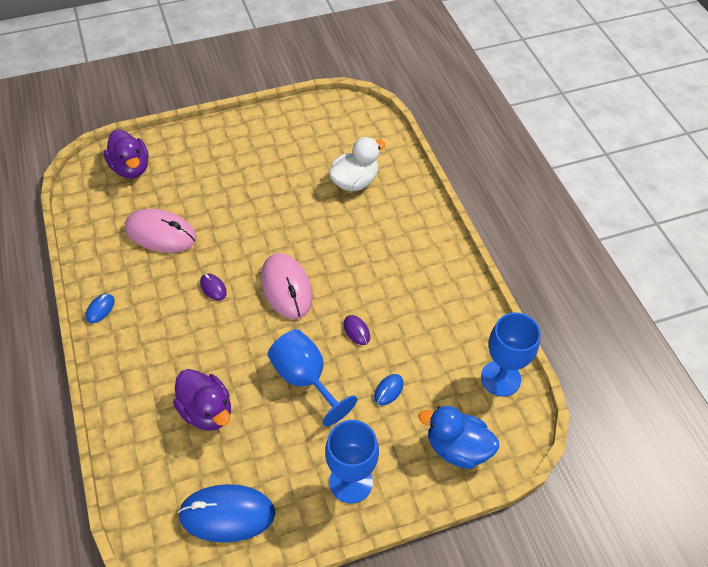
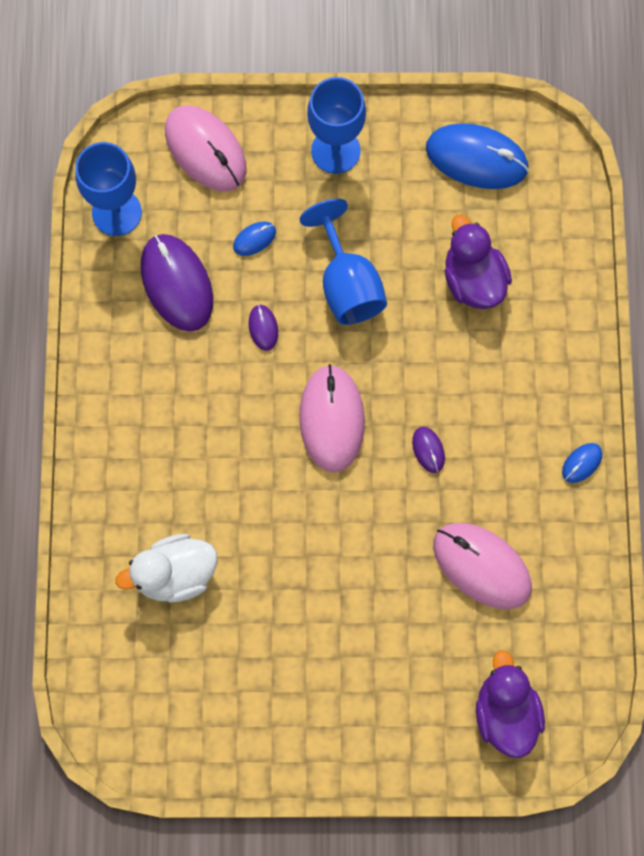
camera: 160 degrees left, 20 degrees up
(431, 342) = (177, 284): none -> purple mouse
(457, 448) = (205, 150): blue duck -> pink mouse

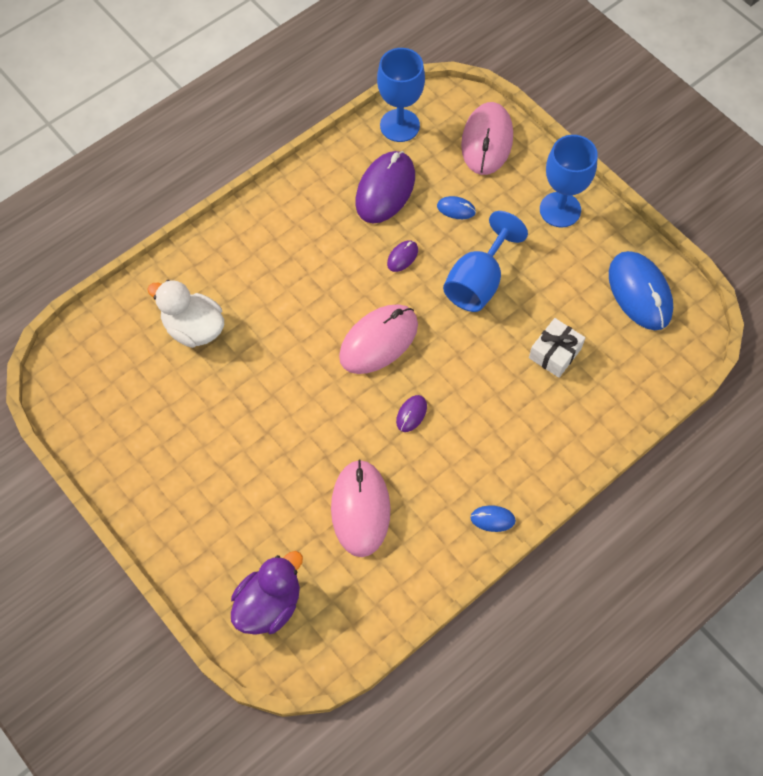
camera: 50 degrees right, 10 degrees down
(473, 280) = (555, 353): purple duck -> white gift

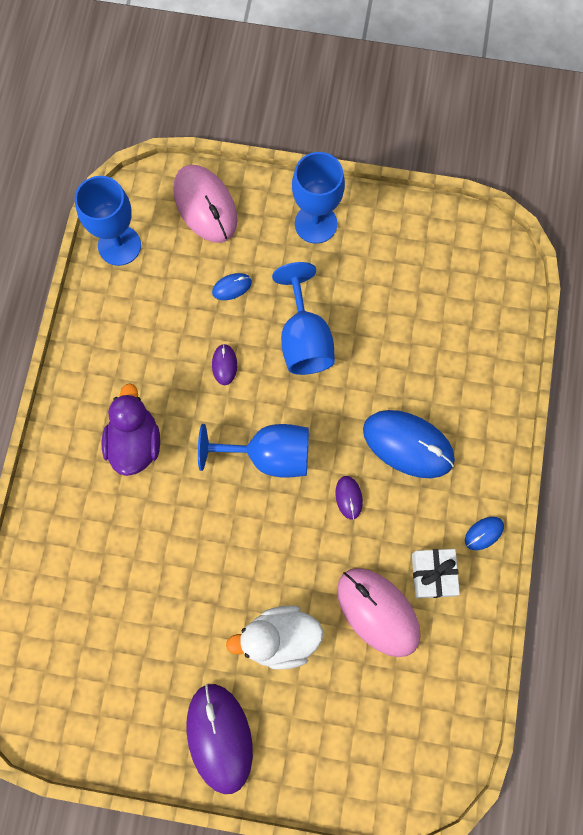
camera: 40 degrees left, 10 degrees up
(194, 328) = (104, 570): white duck -> white duck (280, 638)
(269, 604) = (376, 754): purple duck -> purple duck (135, 443)
(378, 341) = (268, 455): pink mouse -> blue goblet
(385, 189) = (158, 314): purple mouse -> purple mouse (219, 737)
(555, 353) = (415, 354): white gift -> white gift (433, 574)
(639, 292) = (436, 249): blue mouse -> blue mouse (408, 445)

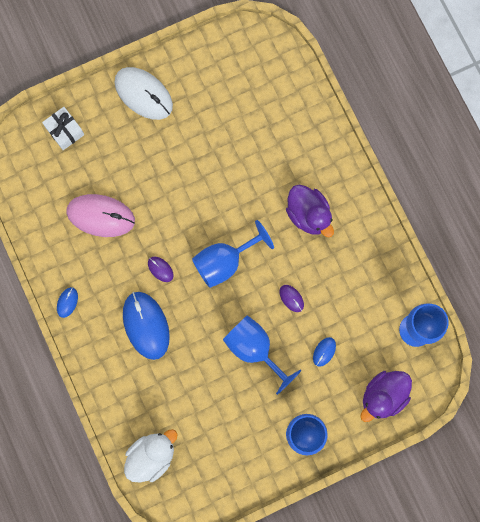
camera: 145 degrees right, 5 degrees up
(205, 205) = (383, 396): pink mouse -> purple duck
(219, 737) = (143, 94): purple mouse -> white mouse
(280, 638) = (146, 165): white duck -> white duck (152, 456)
(408, 445) = (146, 325): blue mouse -> blue mouse turned 75 degrees clockwise
(433, 574) = (82, 258): white gift -> white gift (65, 131)

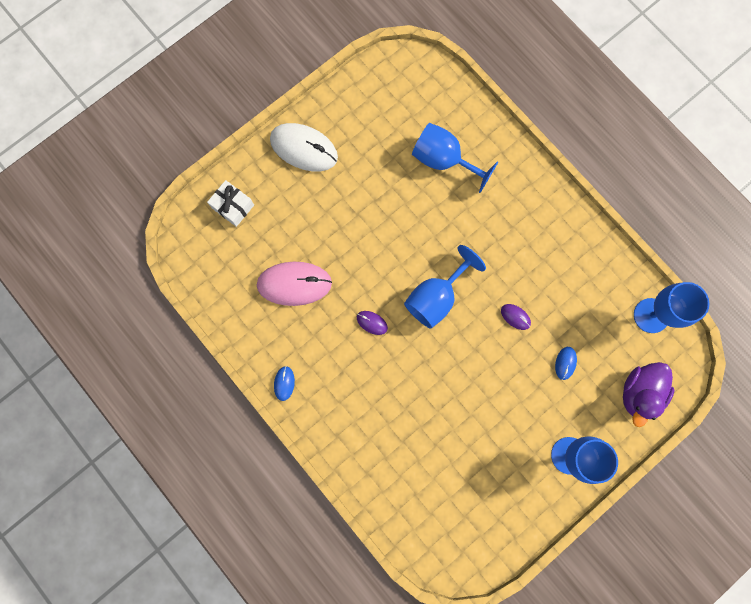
camera: 15 degrees left, 0 degrees up
(146, 325) = (373, 385): blue mouse -> none
(152, 456) = (419, 522): white duck -> none
(254, 349) = (493, 379): blue goblet -> blue goblet (443, 160)
(308, 215) = (507, 227): purple duck -> none

